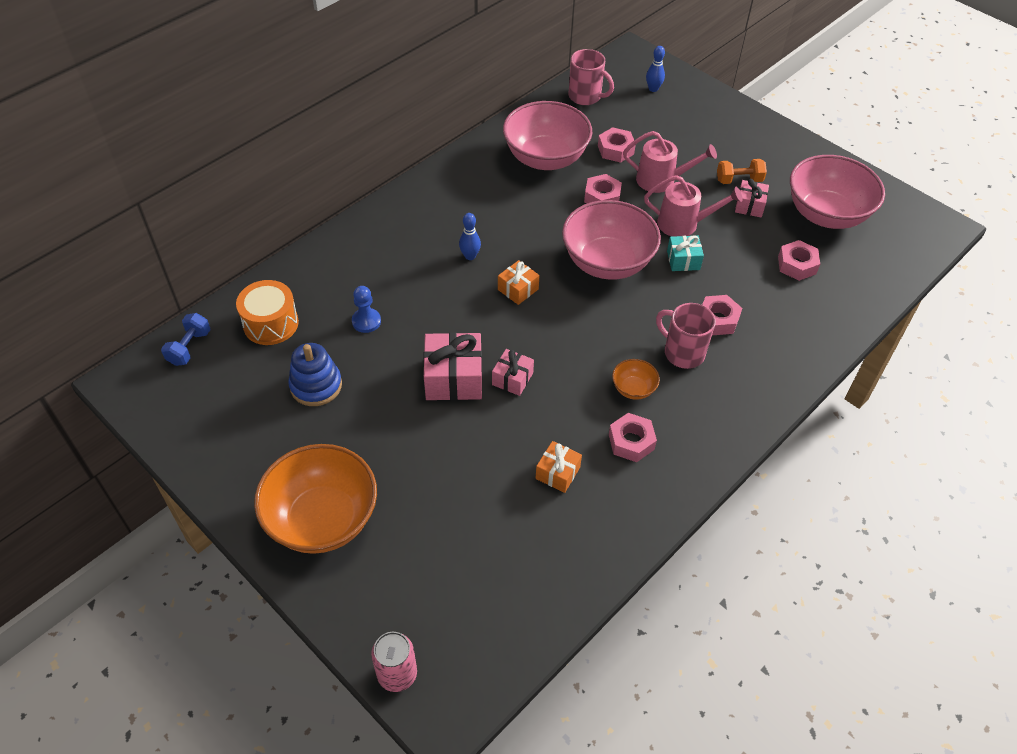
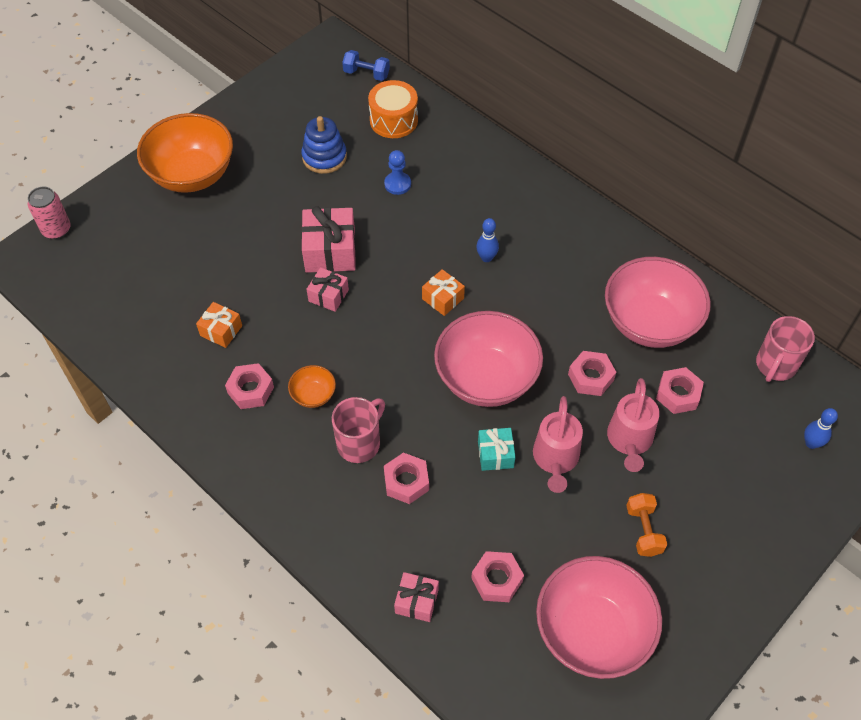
camera: 90 degrees right, 5 degrees up
(749, 206) = (597, 538): pink gift -> pink gift (416, 601)

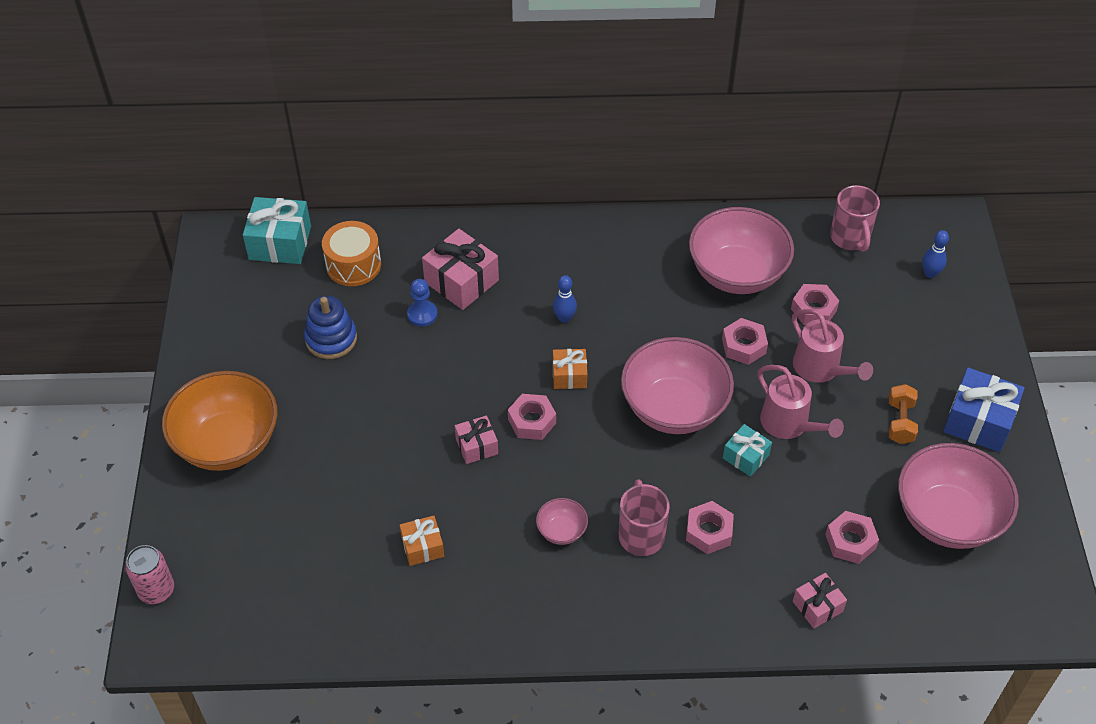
camera: 45 degrees left, 5 degrees down
(250, 390) = (507, 570): pink nut -> pink nut (532, 421)
(313, 395) = (561, 531): orange bowl -> pink bowl
(330, 251) = (433, 410): pink gift -> pink gift (461, 281)
(366, 74) = (280, 243): blue dumbbell -> turquoise gift
(643, 530) = (900, 422): orange dumbbell -> orange dumbbell turned 60 degrees clockwise
(709, 585) = (978, 421): none -> blue gift

